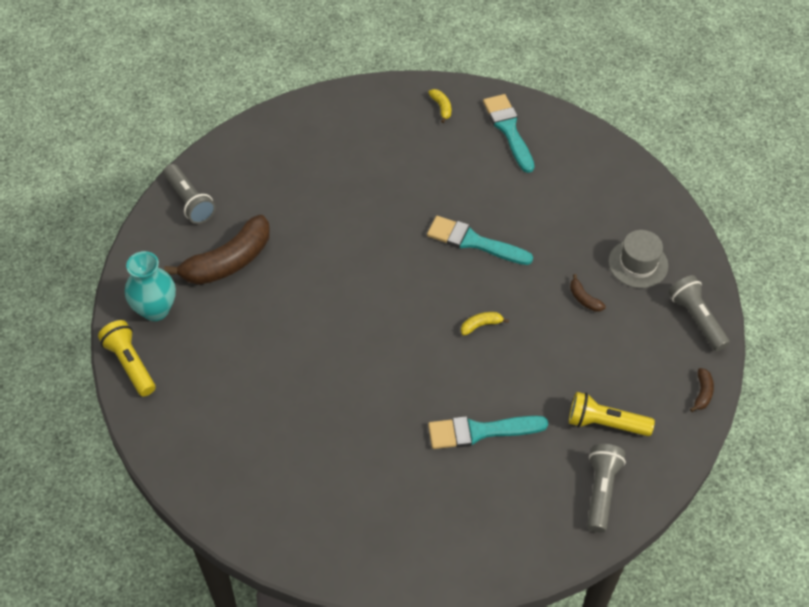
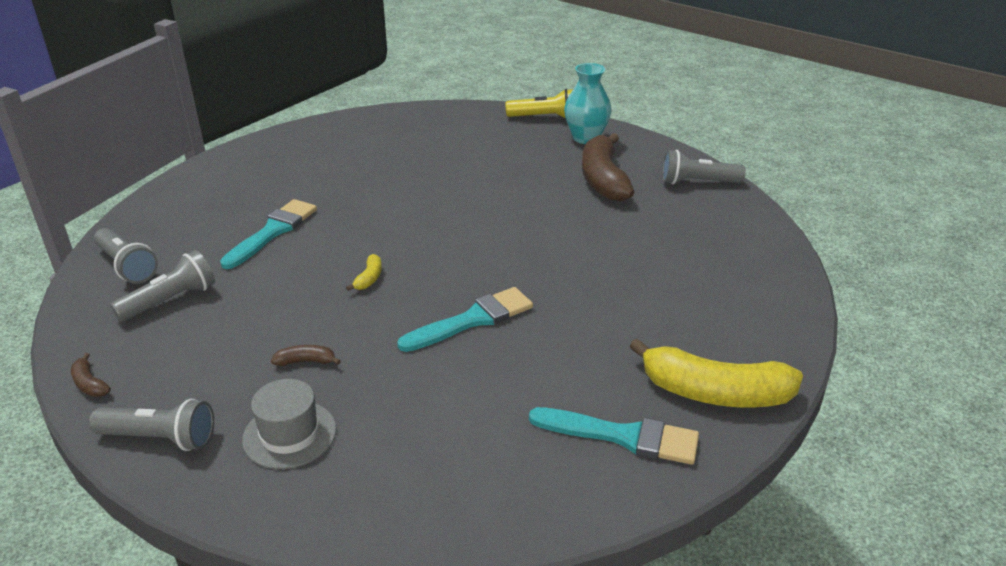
camera: 125 degrees right, 20 degrees down
(441, 107) = (715, 393): yellow banana -> yellow banana, size x2.40
(605, 423) = (171, 300): yellow flashlight -> grey flashlight

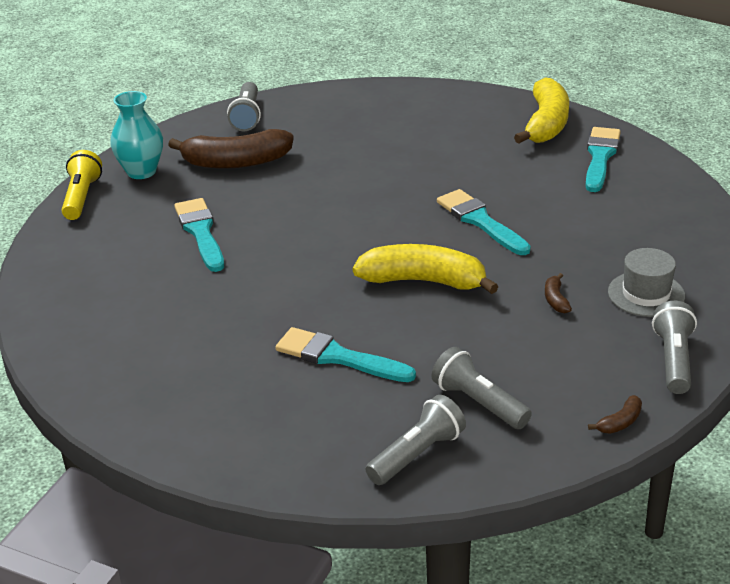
camera: 90 degrees left, 0 degrees up
(369, 278) = (423, 281): yellow banana -> yellow banana, size x2.40
(481, 167) = (201, 232): none -> turquoise brush

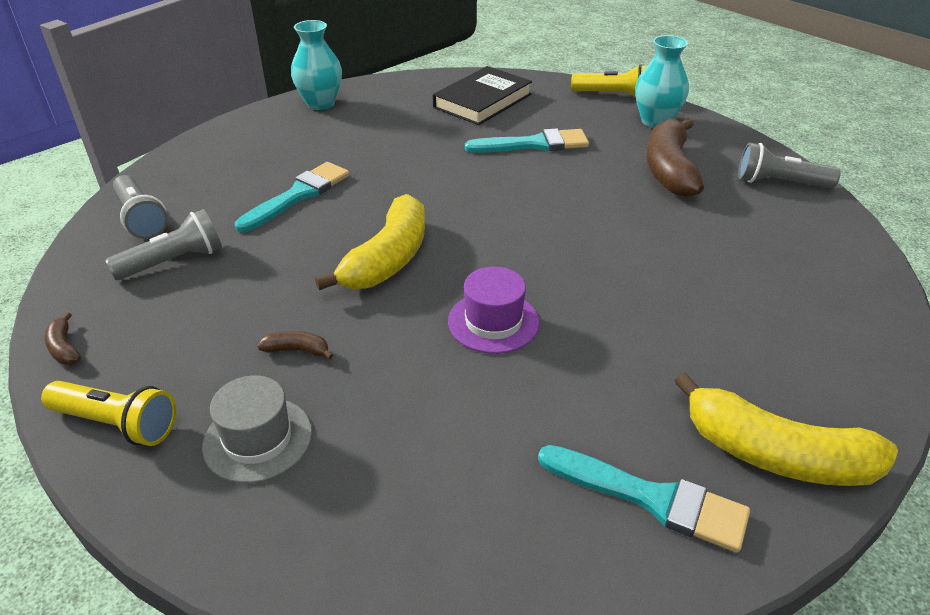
camera: 100 degrees right, 5 degrees up
(101, 275) = (482, 101): none -> black book
(116, 396) = (320, 103): none -> turquoise vase
(480, 221) = (493, 322): turquoise brush -> purple hat
(673, 360) = (117, 424): grey flashlight -> yellow flashlight

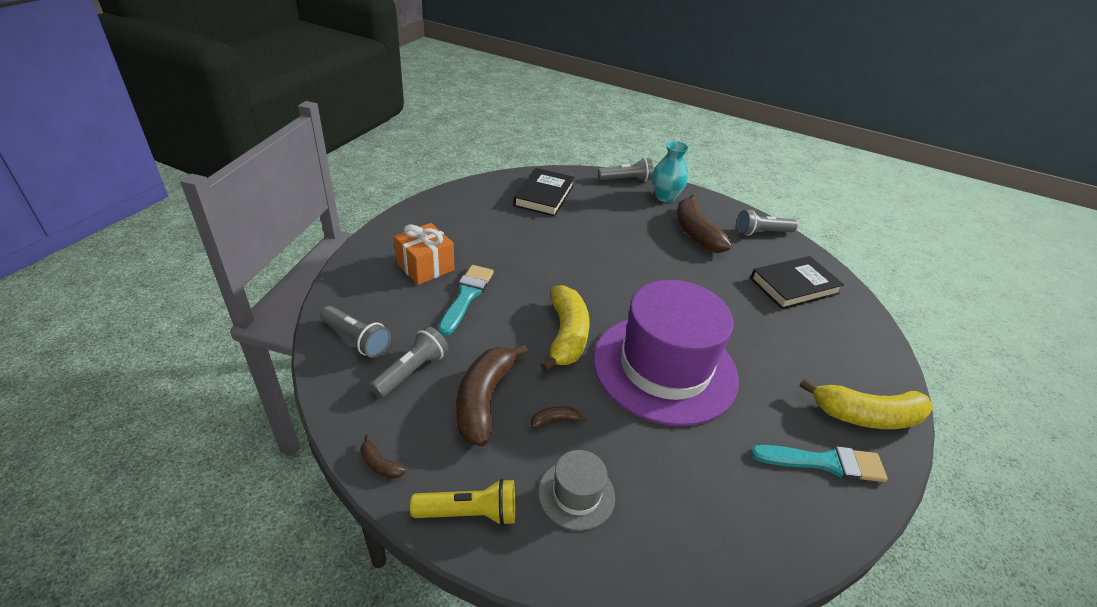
camera: 25 degrees left, 0 degrees up
(230, 309) = (484, 400): none -> brown banana
(275, 158) = (425, 267): none -> orange gift
(320, 103) = (427, 214): turquoise vase -> none
(493, 322) = (664, 368): purple hat -> purple hat, size x2.33
(534, 144) = (601, 226): turquoise brush -> none
(612, 95) = (626, 180): yellow flashlight -> grey flashlight
(781, 258) = (794, 286): none -> black book

